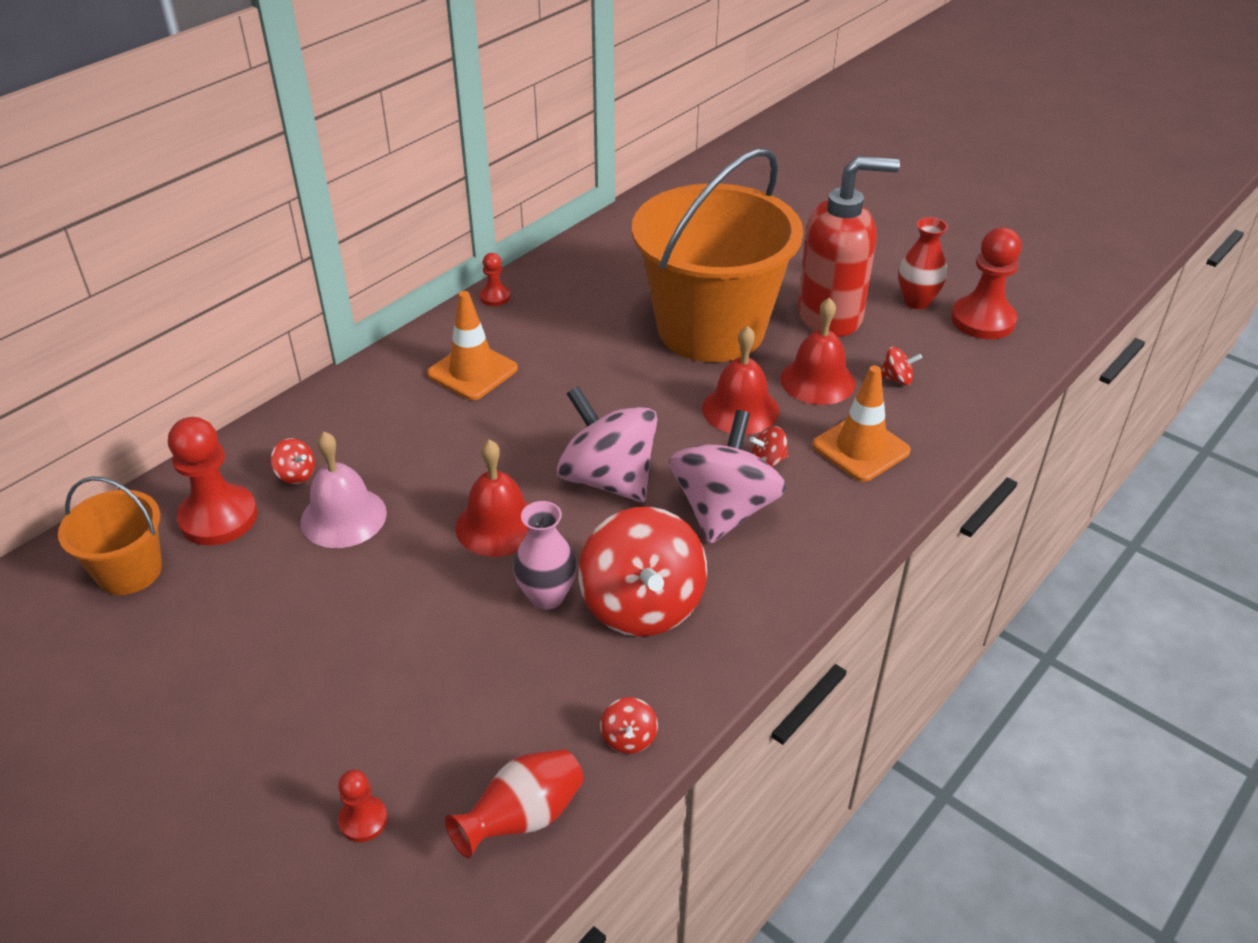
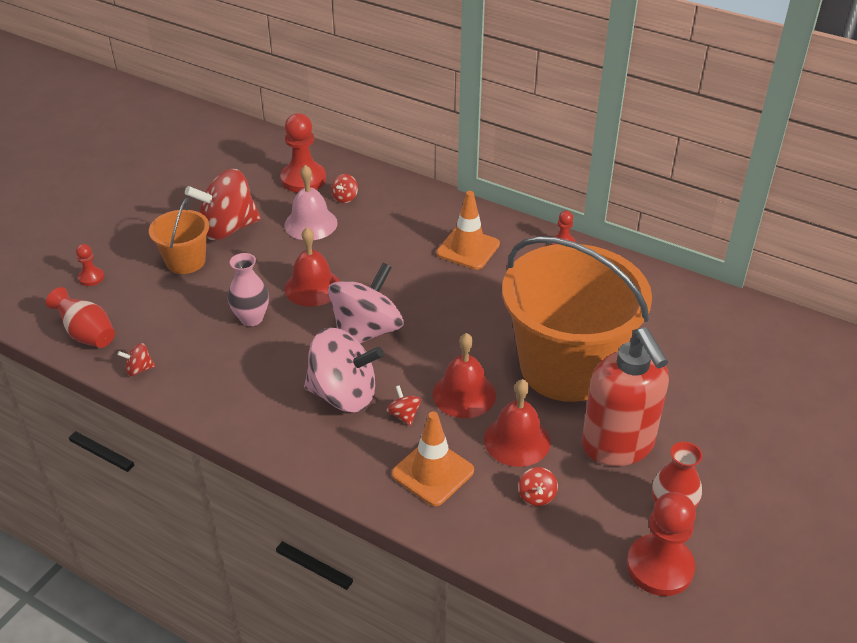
camera: 80 degrees right, 0 degrees up
(129, 571) = (258, 161): orange bucket -> orange bucket (186, 261)
(642, 605) = (246, 362): red spinning top -> red spinning top (228, 228)

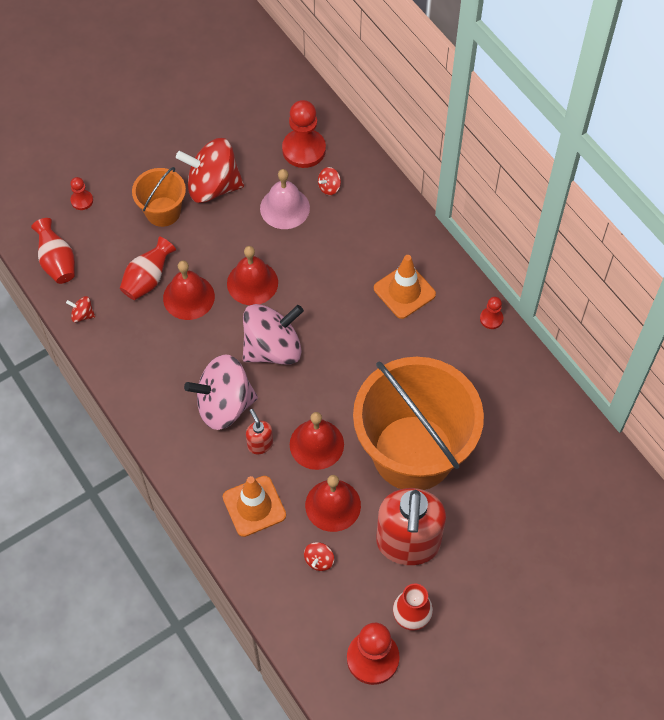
camera: 25 degrees right, 20 degrees up
(198, 318) = (148, 279): none -> red vase
(251, 318) = (188, 297): pink vase -> red bell
(344, 394) = (224, 405): pink spinning top -> pink spinning top turned 135 degrees clockwise
(404, 415) = (260, 444): red spinning top -> red soap dispenser

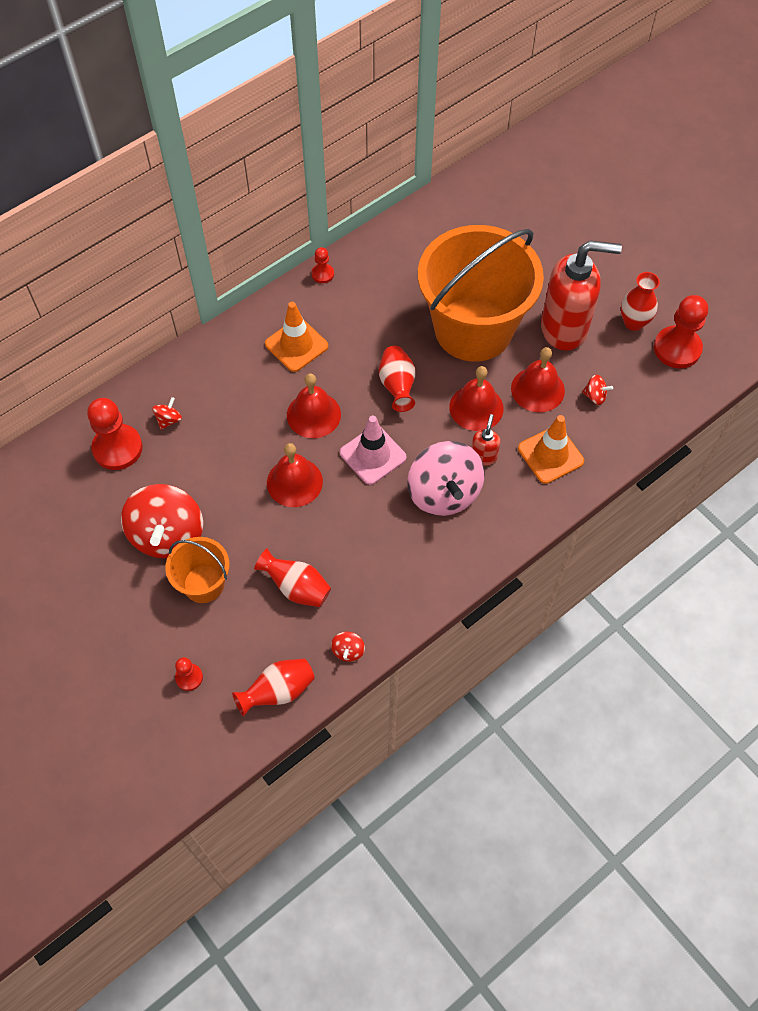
camera: 95 degrees left, 0 degrees up
(188, 297) = (317, 542): red bell -> red bell (313, 414)
(260, 444) = (483, 456): red soap dispenser -> red soap dispenser turned 135 degrees clockwise
(273, 348) = (373, 455): pink spinning top -> pink traffic cone
(284, 208) = (196, 460): pink bell -> none
(329, 187) = (169, 420): red spinning top -> red spinning top turned 105 degrees counterclockwise
(348, 375) = (397, 386): none -> red vase

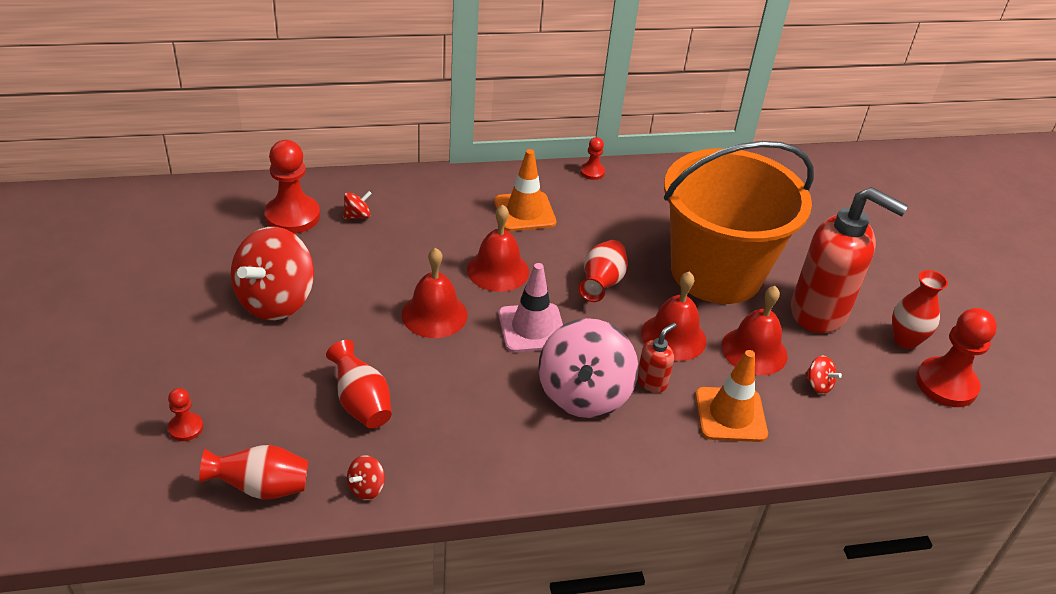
camera: 25 degrees right, 20 degrees down
(204, 584) = (273, 355): orange bucket -> none

